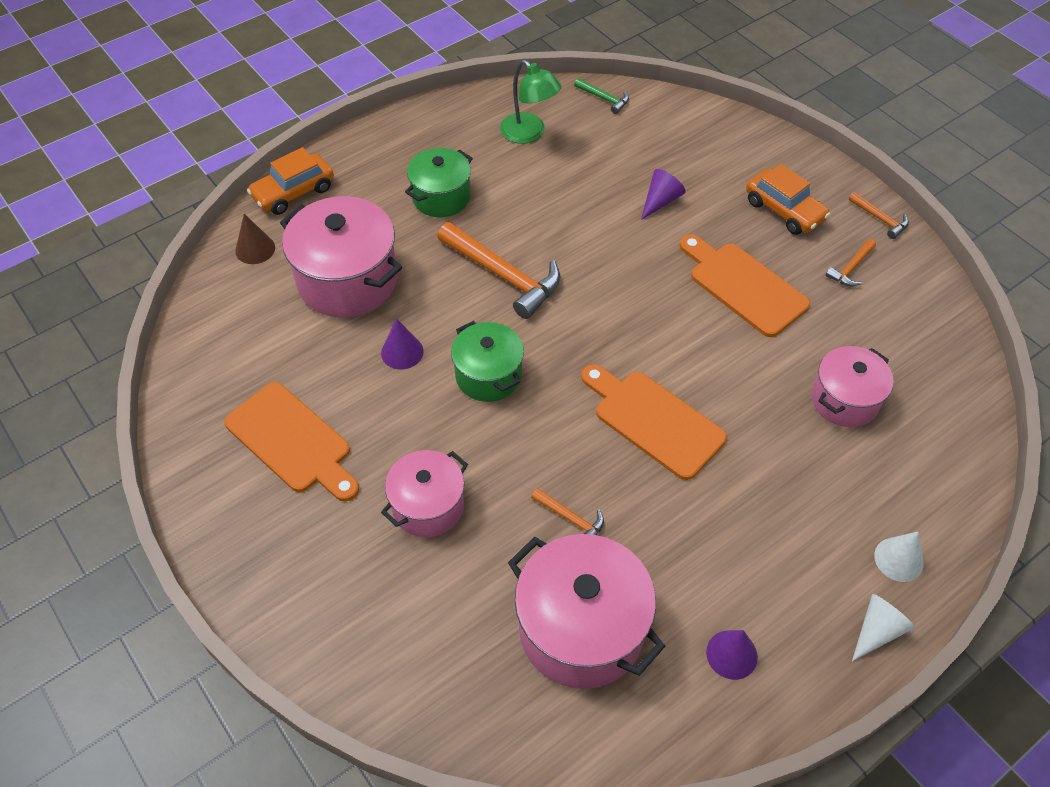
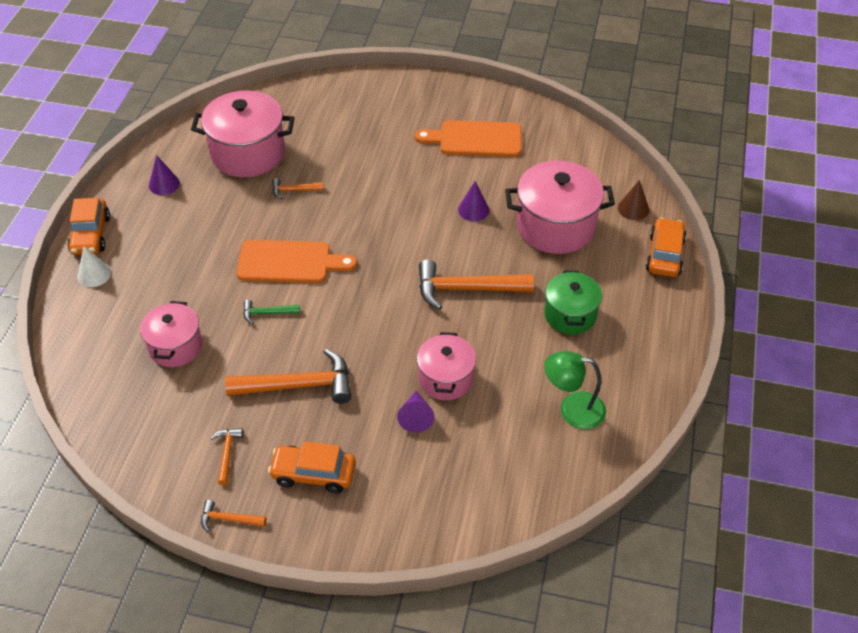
camera: 140 degrees right, 5 degrees down
(428, 506) = (374, 154): pink pot -> pink pot (446, 379)
(488, 375) = (410, 228): green pot -> none
(604, 99) = (553, 489): green hammer -> green hammer (267, 313)
(743, 286) = (298, 385): orange cutting board -> orange hammer
(877, 630) = (90, 235): white cone -> orange car

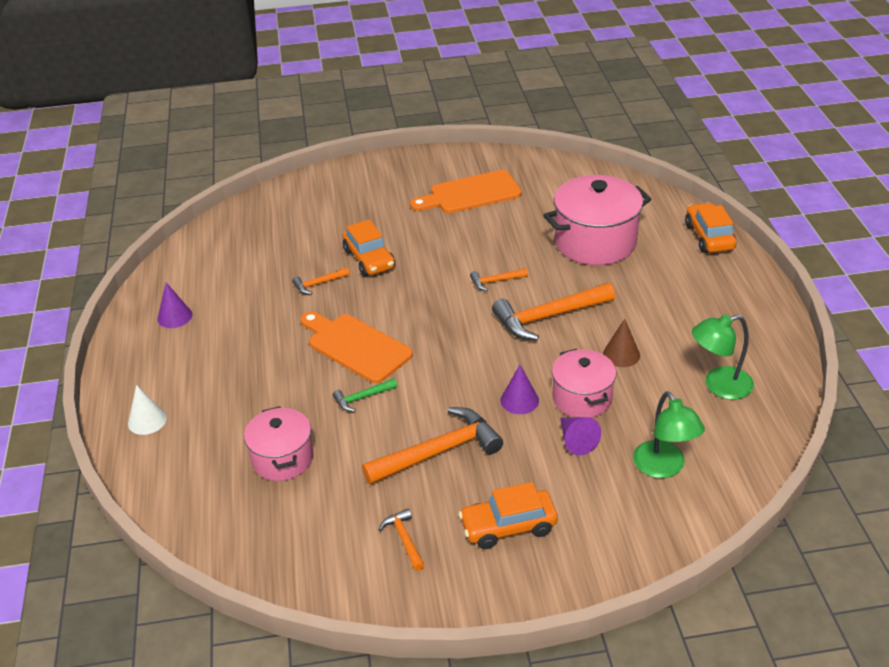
camera: 20 degrees left, 10 degrees down
(90, 235) = (120, 385): orange car -> orange car (369, 259)
(229, 519) = (447, 601): orange hammer -> orange hammer (495, 281)
(248, 153) = (249, 265): pink pot -> none
(289, 262) = (355, 346): orange cutting board -> orange cutting board turned 120 degrees counterclockwise
(473, 210) = (509, 250): purple cone -> purple cone (519, 400)
(473, 470) = (664, 468): none -> green lamp
(570, 315) = (660, 309): green pot -> none
(633, 209) = (655, 209): brown cone -> brown cone (621, 354)

